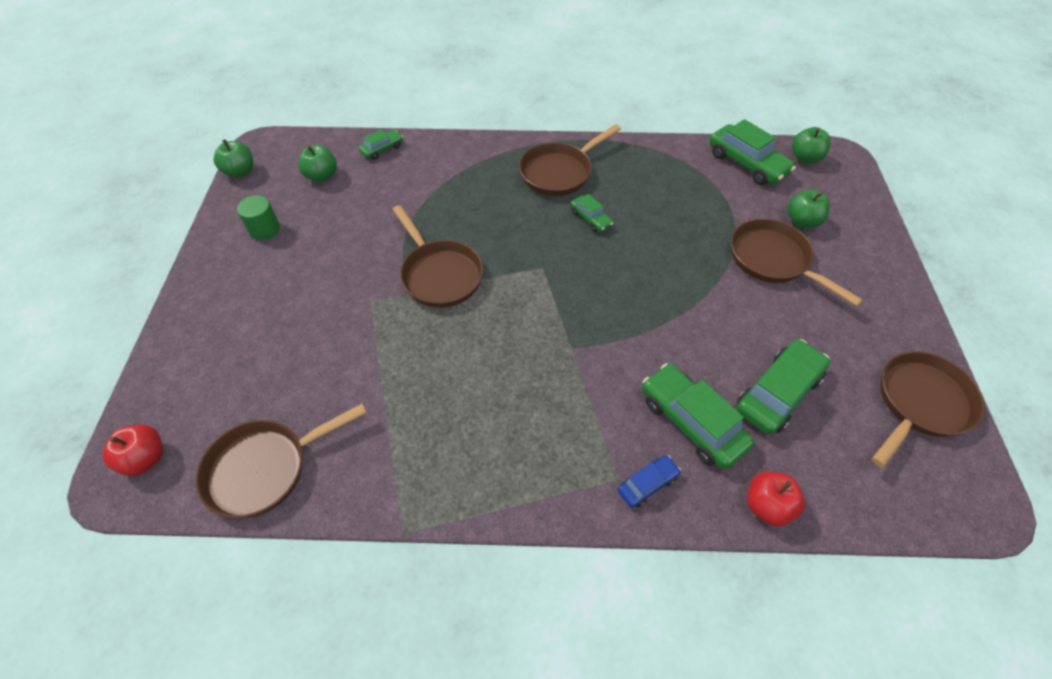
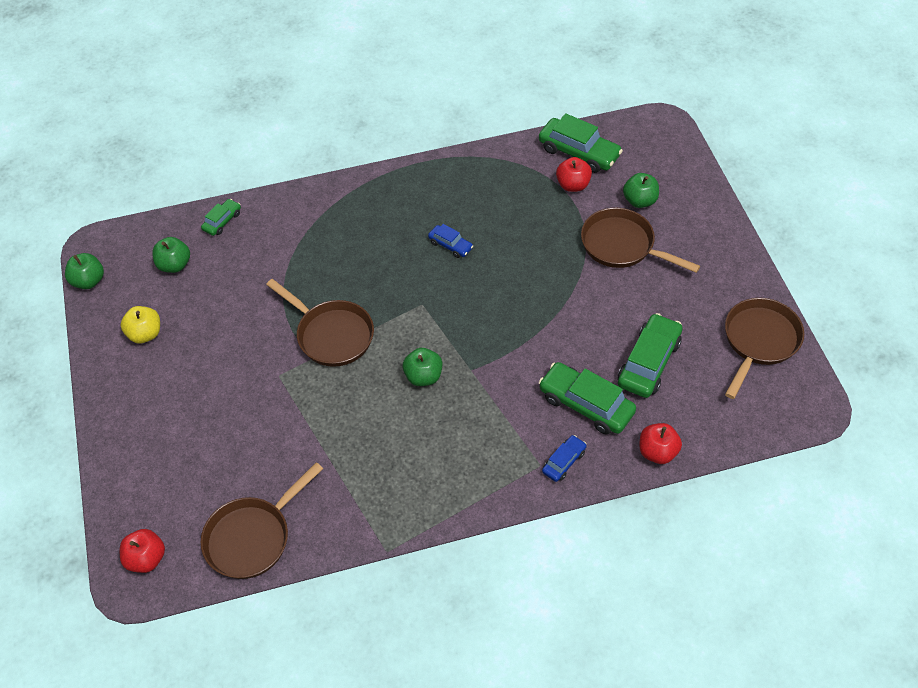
camera: 15 degrees left, 0 degrees up
(265, 229) = (145, 334): green cylinder -> yellow apple
(559, 172) = (406, 204): brown pan -> none
(590, 218) = (450, 245): green car -> blue car
(733, 191) = (573, 185): none -> red apple
(805, 158) = (630, 134): green apple -> green apple (423, 376)

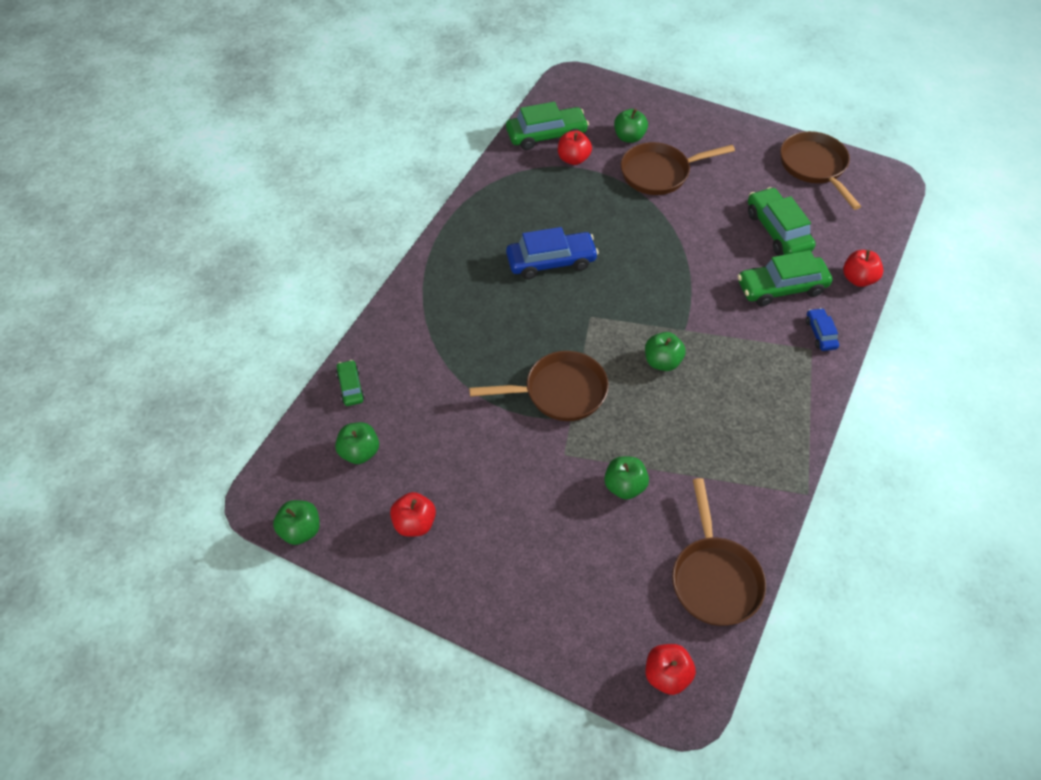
camera: 50 degrees left, 0 degrees up
(145, 334) = (414, 523): yellow apple -> red apple
(283, 429) = (624, 486): none -> green apple
(450, 245) = (551, 261): blue car -> blue car, size x1.88

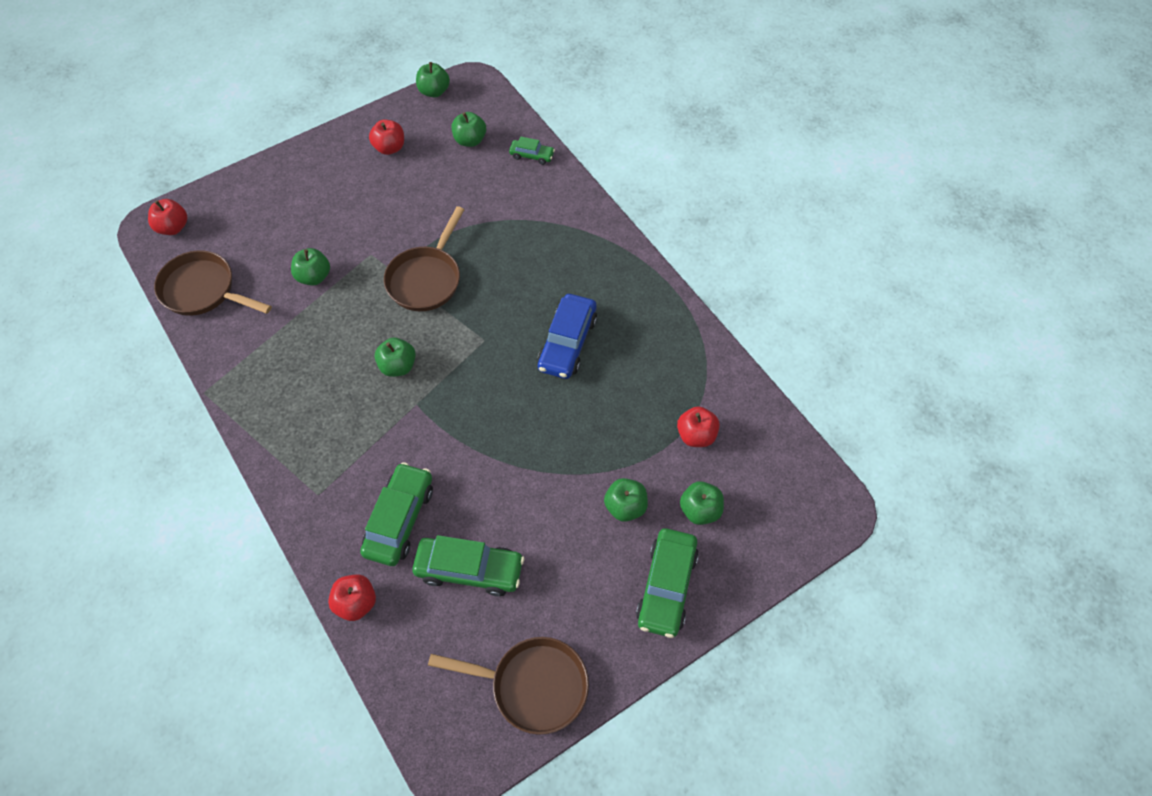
camera: 120 degrees right, 5 degrees up
(546, 135) = (749, 429): green car -> green car (666, 587)
(659, 173) = (625, 507): brown pan -> green apple
(820, 334) = (326, 515): blue car -> none

